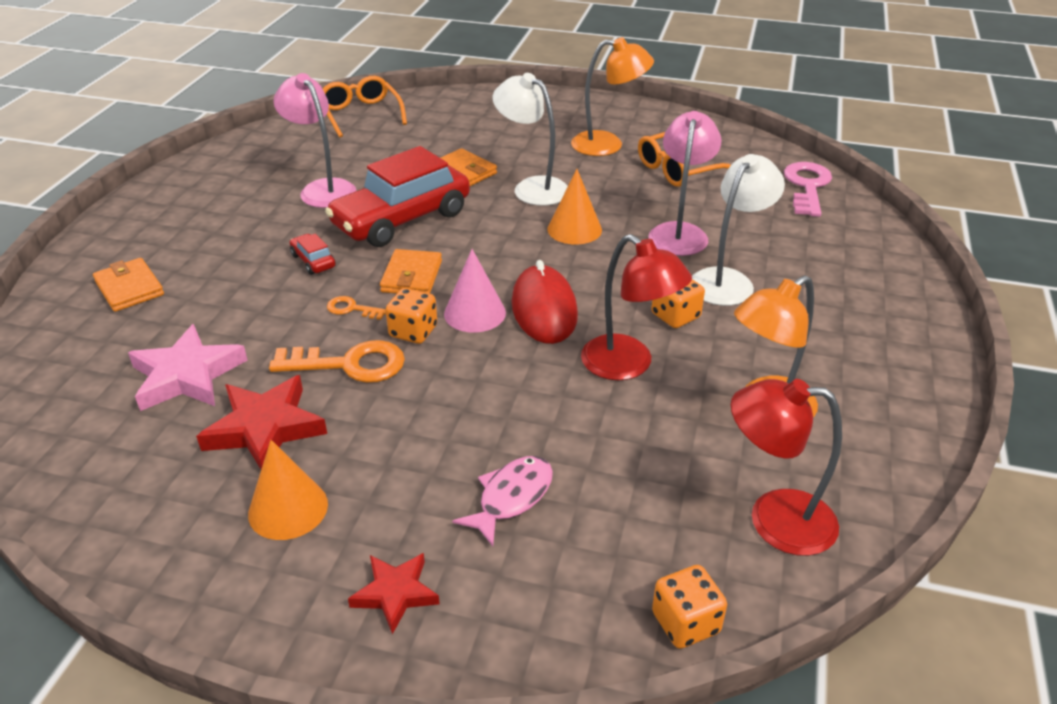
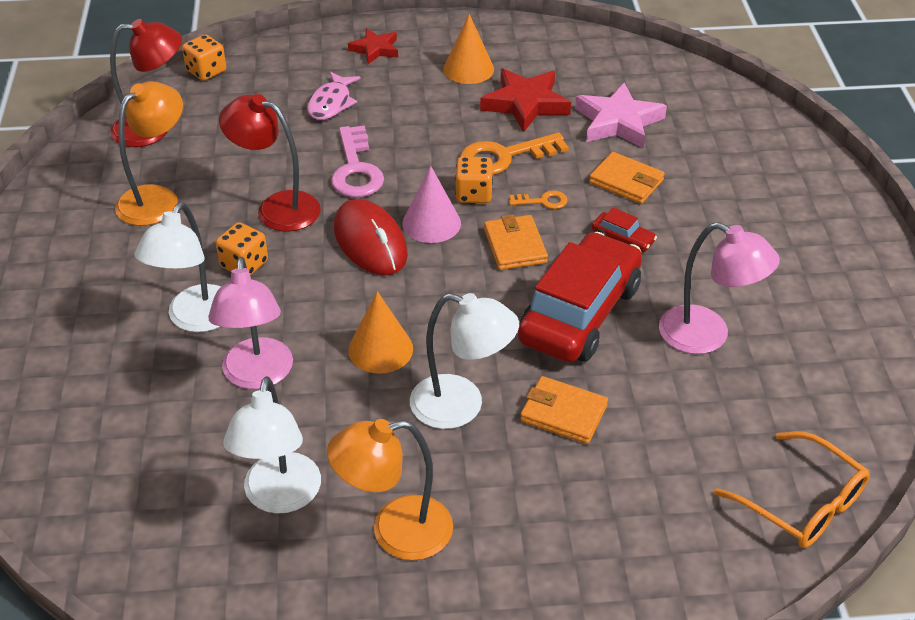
camera: 160 degrees right, 5 degrees up
(129, 288) = (753, 174): orange wallet -> orange wallet (626, 181)
(677, 170) = (280, 497): orange glasses -> white lamp
(807, 187) = (92, 510): pink key -> pink key (356, 169)

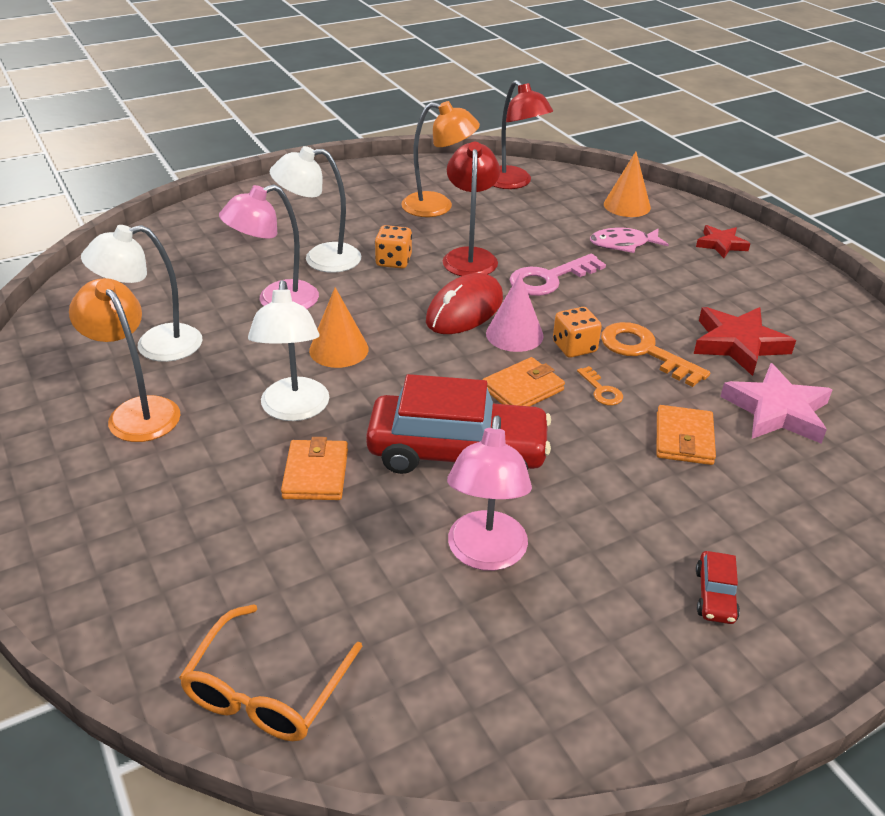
camera: 65 degrees right, 5 degrees down
(206, 71) = (602, 182): orange dice -> none
(468, 69) = (752, 299): orange cone -> orange cone (627, 205)
(622, 239) = (589, 457): red car -> red car (715, 595)

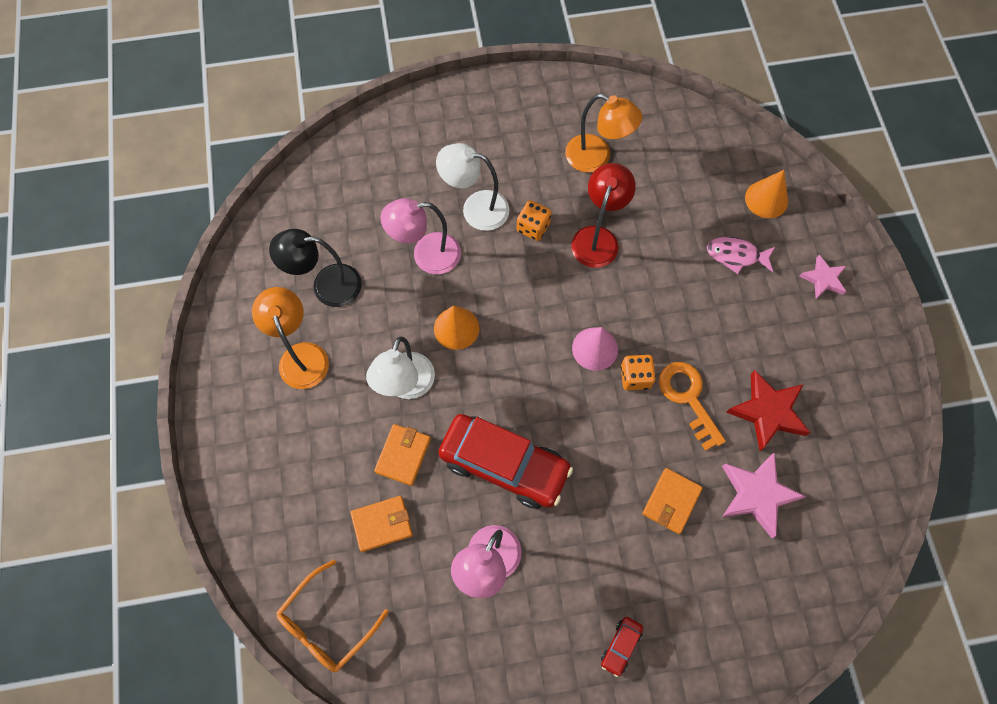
camera: 20 degrees right, 30 degrees up
(155, 346) = (326, 285): white lamp -> black lamp
(464, 310) = (567, 307): red mouse -> none
(513, 183) = (678, 137): red lamp -> none
(522, 389) = (576, 413): orange wallet -> orange wallet (382, 524)
(550, 278) = (652, 286): pink key -> none
(601, 390) = (634, 432): orange key -> none
(721, 244) = (823, 279): red star -> pink star

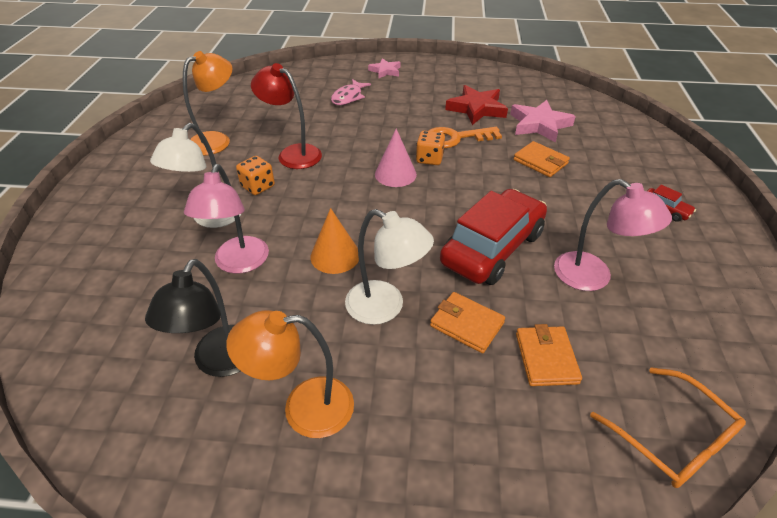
camera: 75 degrees left, 25 degrees down
(766, 199) = (311, 78): orange cone -> none

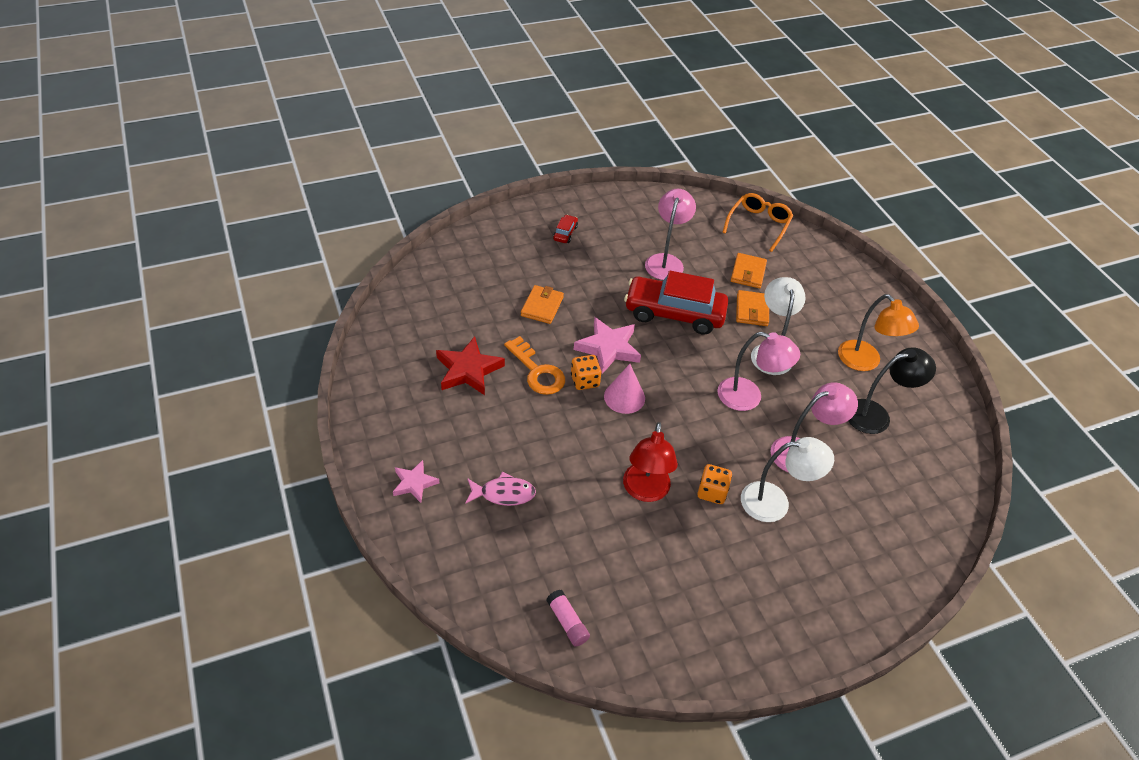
camera: 120 degrees left, 5 degrees up
(217, 140) = (668, 577): orange lamp -> none
(235, 96) = (567, 622): none -> pink glue stick
(335, 255) = (748, 397): orange cone -> pink lamp
(539, 125) = (476, 317): pink star -> pink star (608, 348)
(546, 358) = (748, 273): orange wallet -> orange wallet turned 45 degrees counterclockwise

